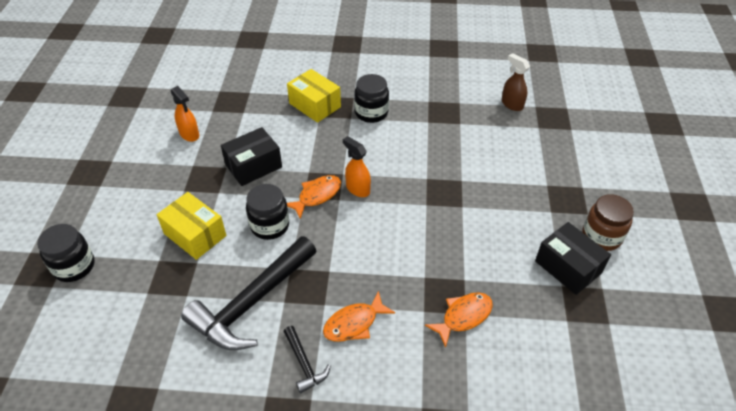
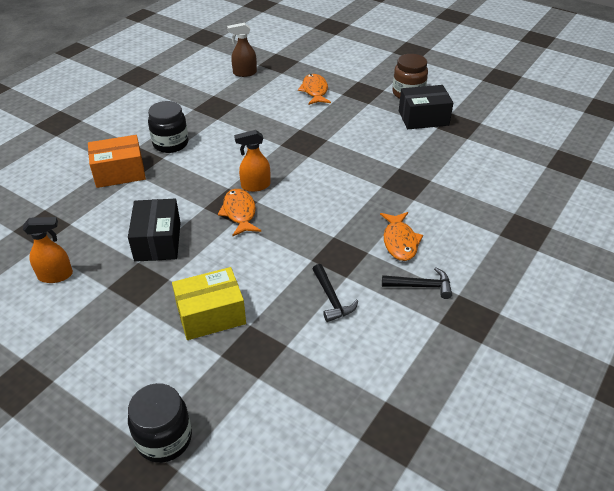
camera: 60 degrees left, 5 degrees down
(252, 303) = (331, 299): black hammer -> black hammer, size x0.45
(270, 225) = (248, 256): black jar -> none
(315, 105) = (119, 172): yellow box -> orange box
(463, 316) = (432, 182): orange fish -> orange fish (315, 91)

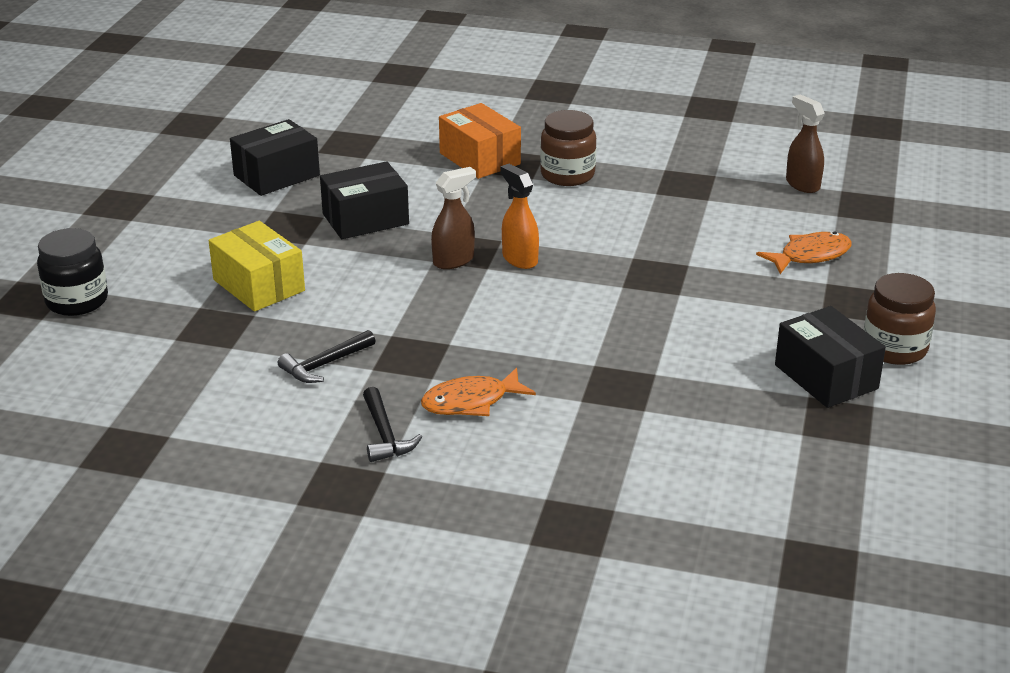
camera: 70 degrees right, 10 degrees down
(56, 275) = (276, 175): orange spray bottle -> black box
(170, 144) = (567, 175): black jar -> brown jar
(239, 213) = (454, 260): orange fish -> brown spray bottle

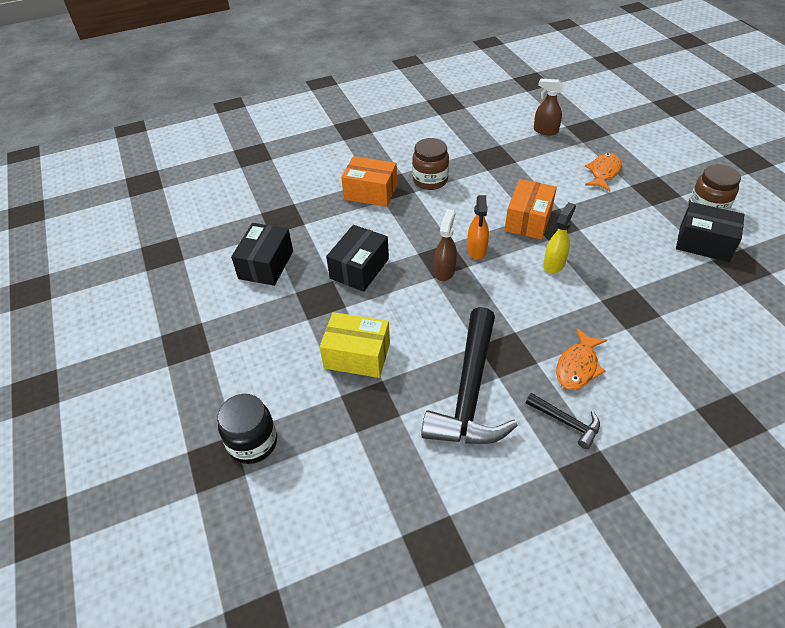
camera: 35 degrees left, 15 degrees up
(325, 365) = (470, 392): black hammer -> black hammer, size x2.21
(519, 259) = (477, 250): orange spray bottle -> orange spray bottle turned 105 degrees counterclockwise
(591, 310) = (554, 264): none -> yellow spray bottle
(628, 259) = (528, 220): none -> orange box

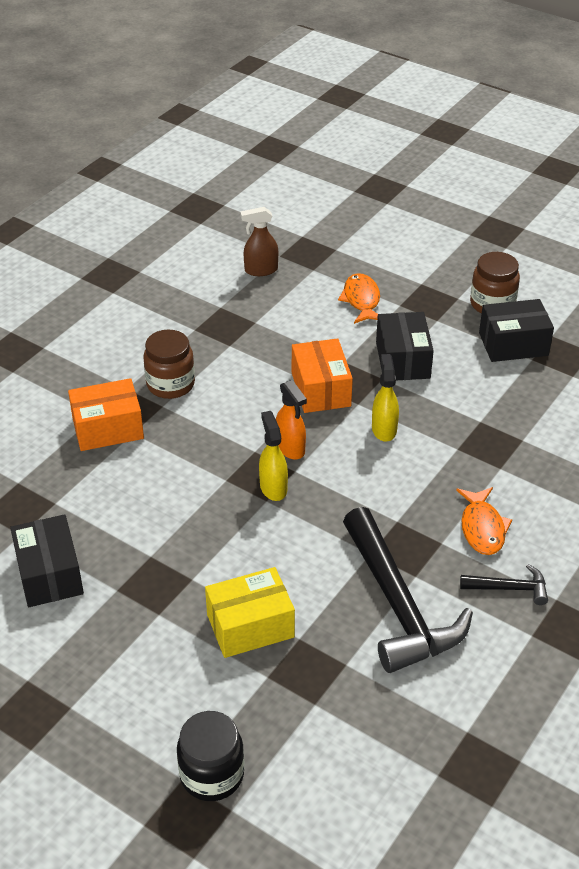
camera: 35 degrees left, 5 degrees down
(359, 268) = (172, 528): black box -> black box (402, 360)
(444, 271) = (273, 487): brown spray bottle -> yellow spray bottle

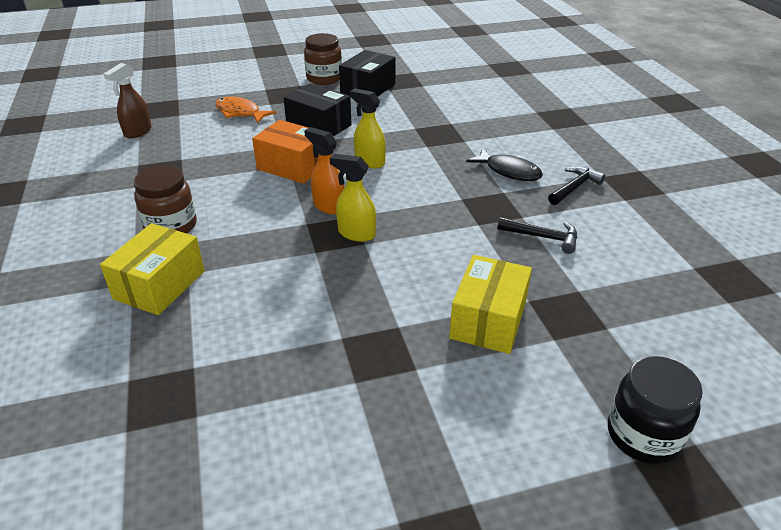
camera: 50 degrees left, 5 degrees down
(50, 574) = (277, 421): black box -> none
(108, 428) = (159, 285): orange box -> yellow box
(290, 448) = (328, 206): orange spray bottle -> orange spray bottle turned 150 degrees counterclockwise
(398, 605) = (543, 237): black hammer -> black hammer, size x0.45
(482, 528) = (509, 171): orange fish -> black fish

